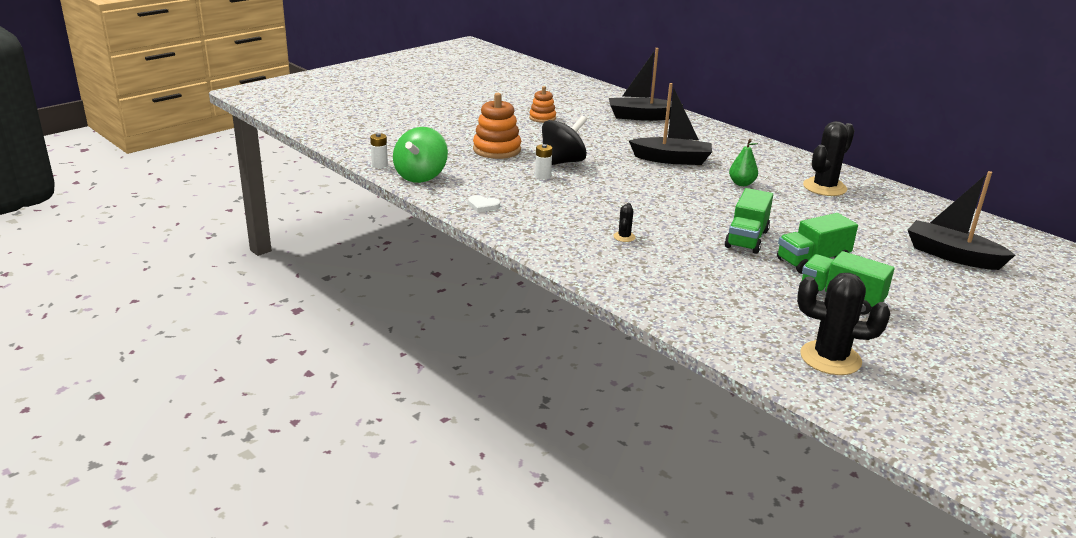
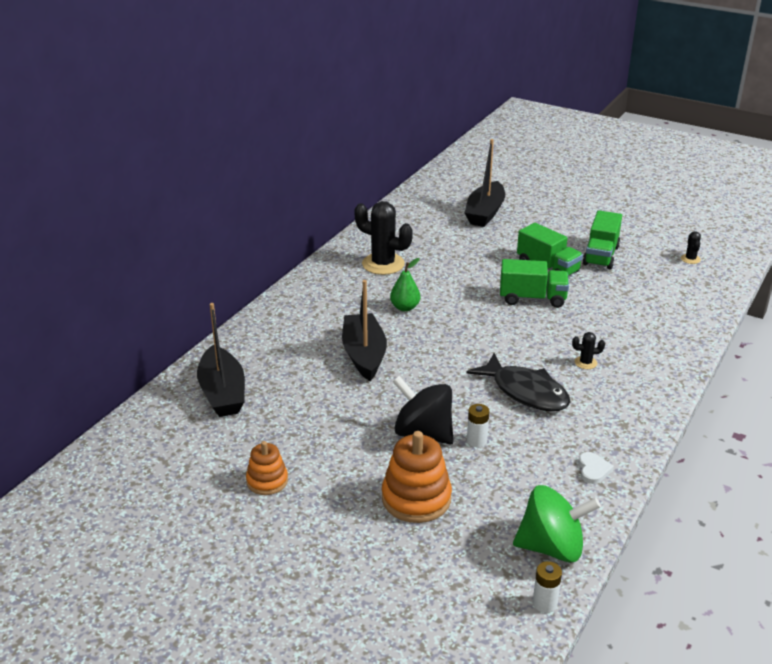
camera: 105 degrees left, 5 degrees up
(593, 204) = (525, 392): none -> black fish
(830, 358) = (690, 259): black cactus -> black cactus, size x0.46

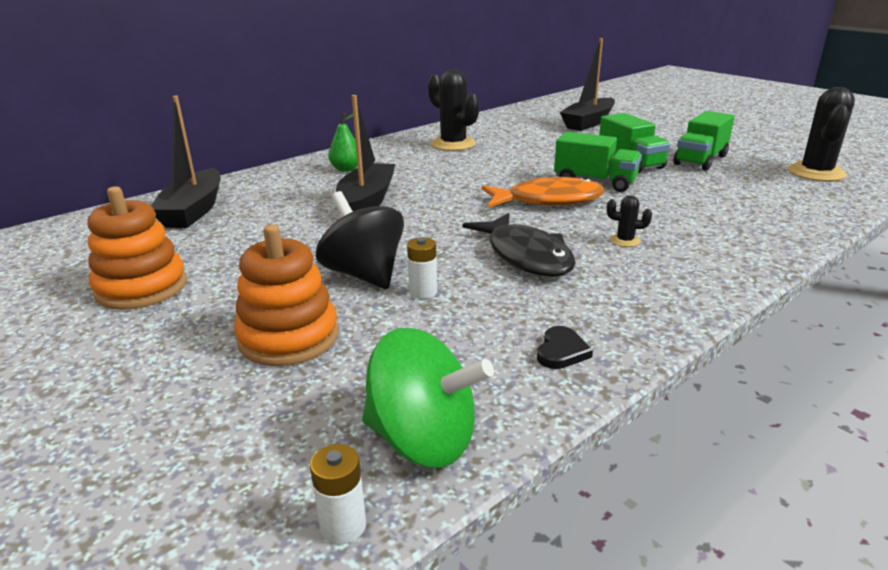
camera: 20 degrees right, 5 degrees down
(267, 481) = (141, 288): orange stacking toy -> orange stacking toy, size x1.64
(405, 307) = (446, 174): green pear -> green pear (346, 169)
(508, 327) = (548, 200): none -> orange fish
(593, 470) = (561, 351): white heart -> black heart
(690, 259) = (816, 173): black cactus -> black cactus, size x2.20

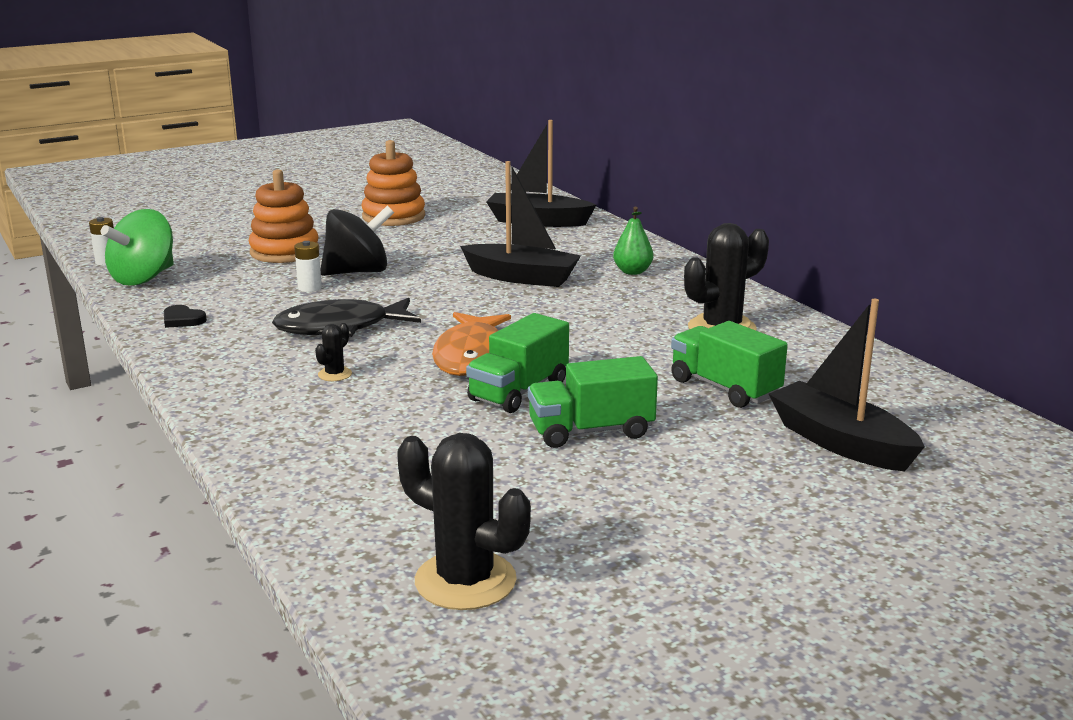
camera: 100 degrees right, 5 degrees down
(700, 160) = (579, 491): green truck -> green truck (724, 388)

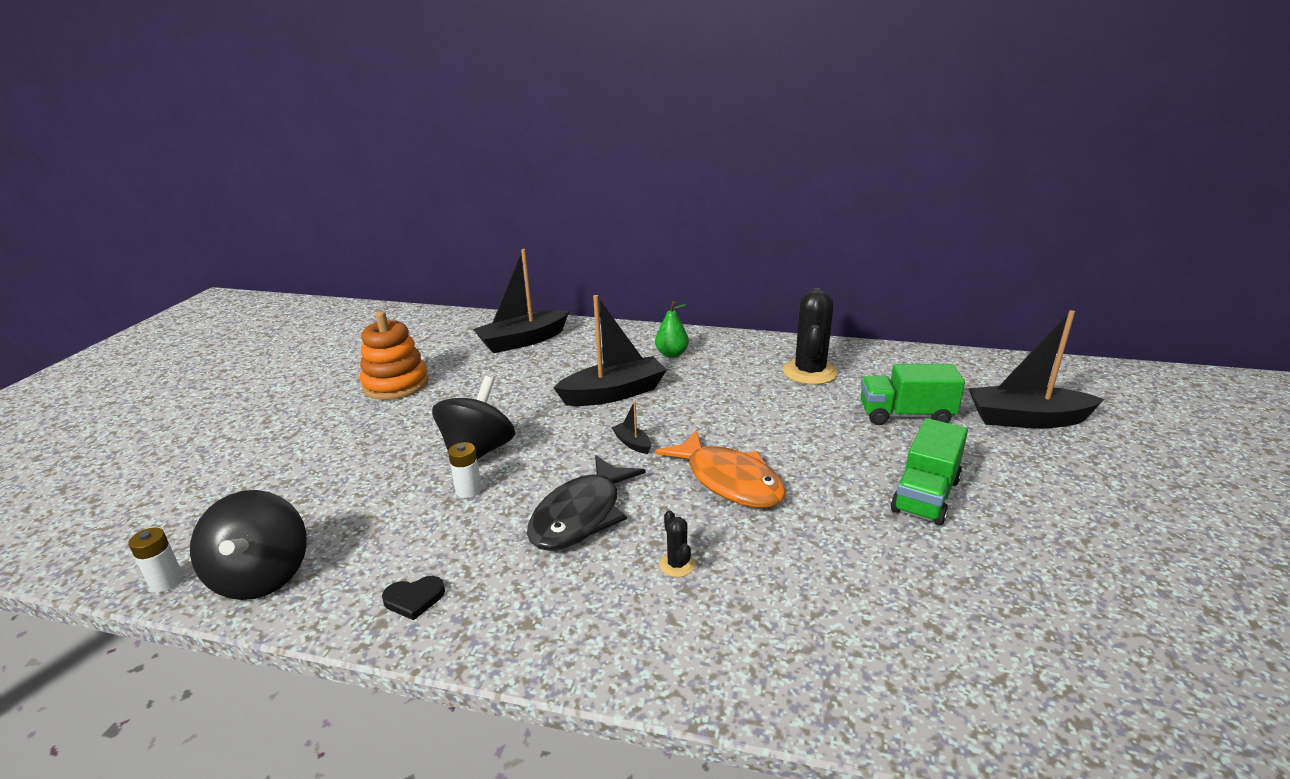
camera: 45 degrees left, 5 degrees up
(144, 278) = (262, 576): green spinning top -> black spinning top
(284, 252) = (364, 465): orange stacking toy -> none
(461, 309) = (632, 443): none -> black boat
(465, 581) = (1159, 685): black cactus -> none
(518, 391) = (821, 492): green truck -> none

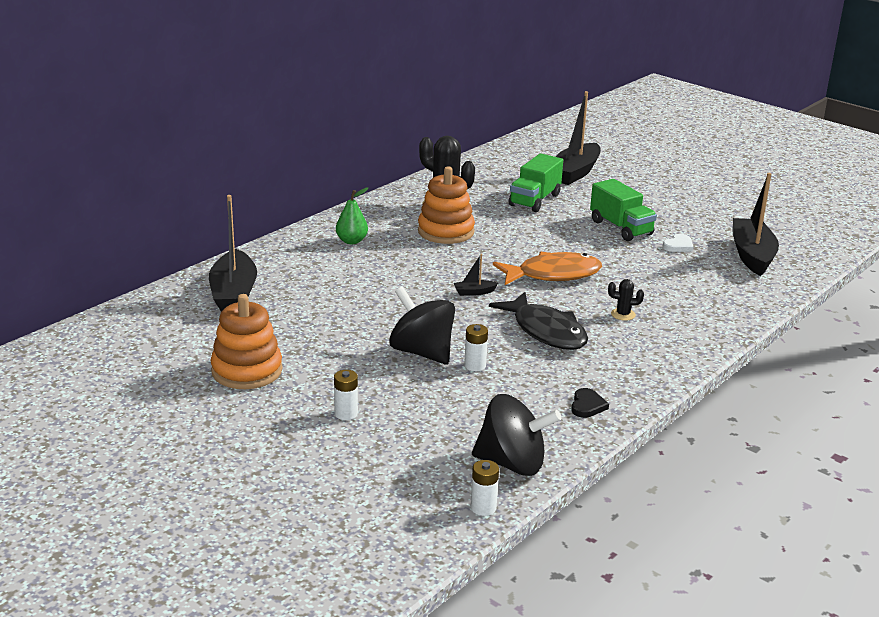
camera: 65 degrees left, 0 degrees up
(339, 448) = (346, 414): none -> white battery
(614, 393) = (390, 280): black boat -> black boat (752, 255)
(751, 389) = (446, 231): none -> orange stacking toy
(944, 561) = (678, 246): none -> white heart

